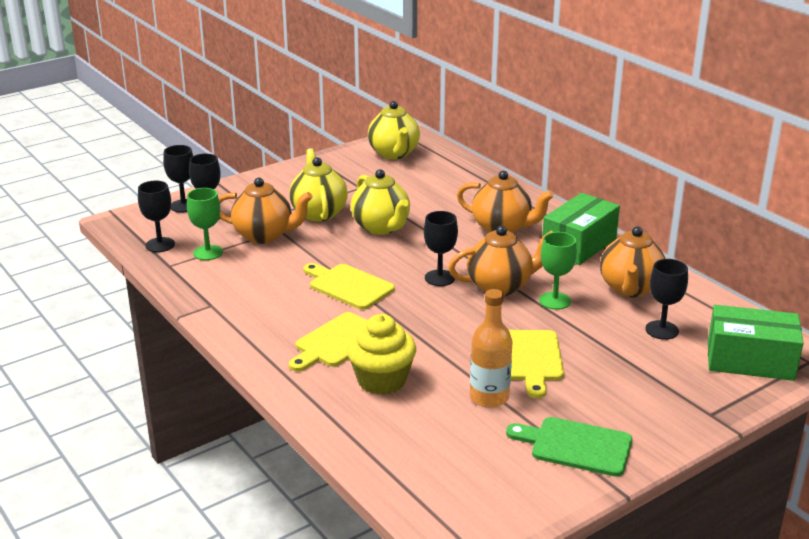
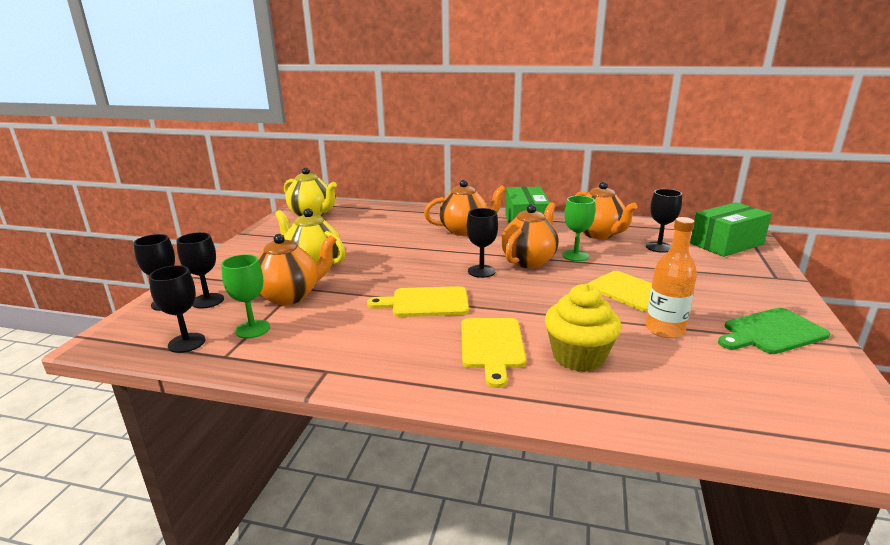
camera: 40 degrees left, 5 degrees down
(381, 227) = (381, 257): yellow teapot -> none

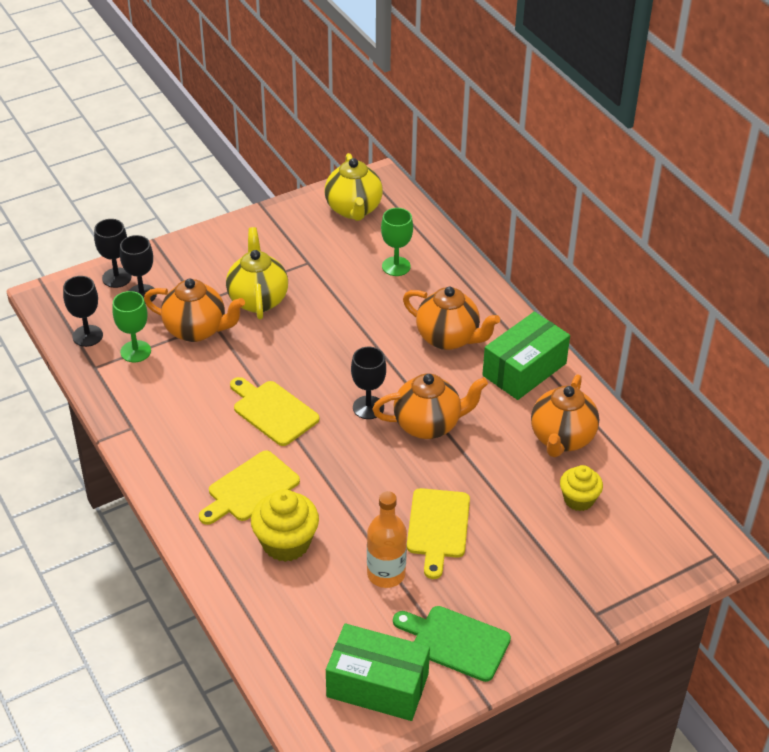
camera: 45 degrees right, 20 degrees up
(575, 256) = (479, 449): green goblet -> green goblet (396, 266)
(659, 247) = (578, 499): black goblet -> yellow cupcake
(726, 244) = (656, 548): green box -> green box (377, 685)

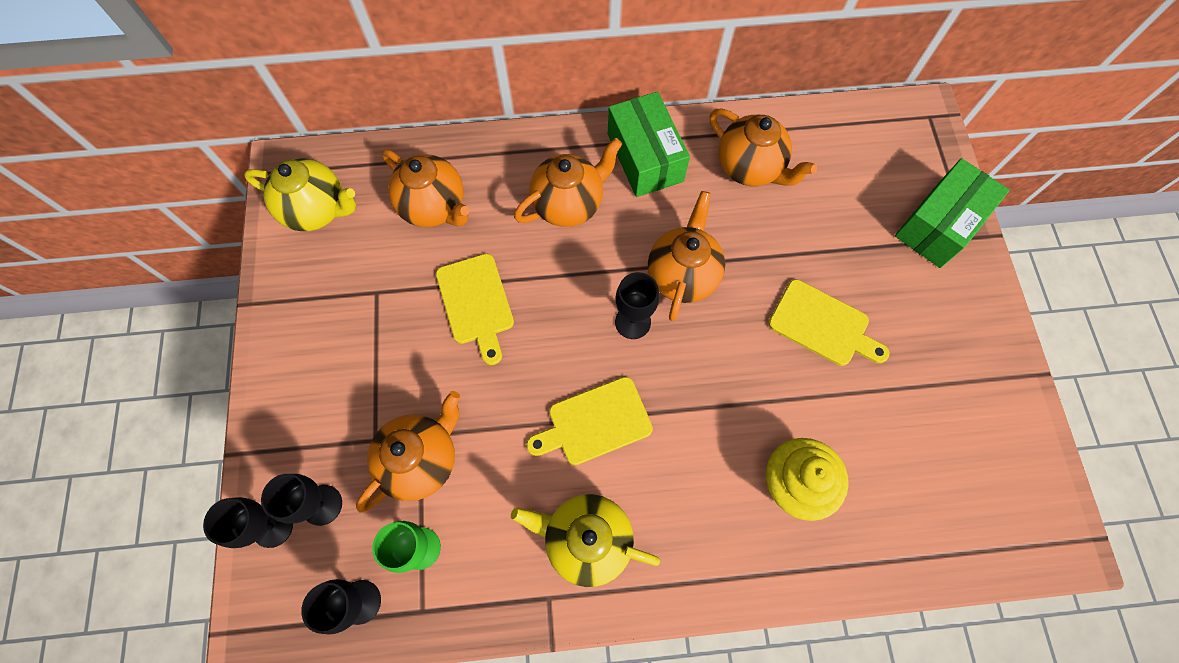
camera: 65 degrees left, 25 degrees up
(250, 489) = (701, 492): yellow cutting board -> yellow cutting board (476, 303)
(258, 299) = (407, 370): yellow teapot -> yellow teapot (586, 540)
(377, 685) = (1004, 465): green box -> green box (938, 224)
(386, 574) = (867, 399): orange bottle -> none
(396, 266) = (434, 207): green goblet -> orange teapot
(455, 642) = (970, 370): green cutting board -> none
(578, 499) = (830, 189): yellow cupcake -> none

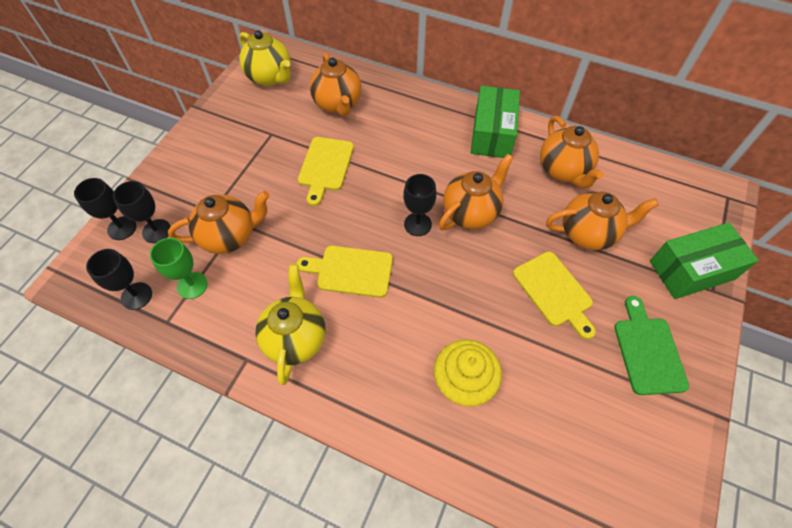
camera: 30 degrees right, 10 degrees down
(568, 204) = (422, 138): orange teapot -> orange teapot (588, 233)
(586, 540) = (295, 338): yellow teapot -> yellow teapot turned 45 degrees clockwise
(945, 341) = (648, 351): none -> green cutting board

